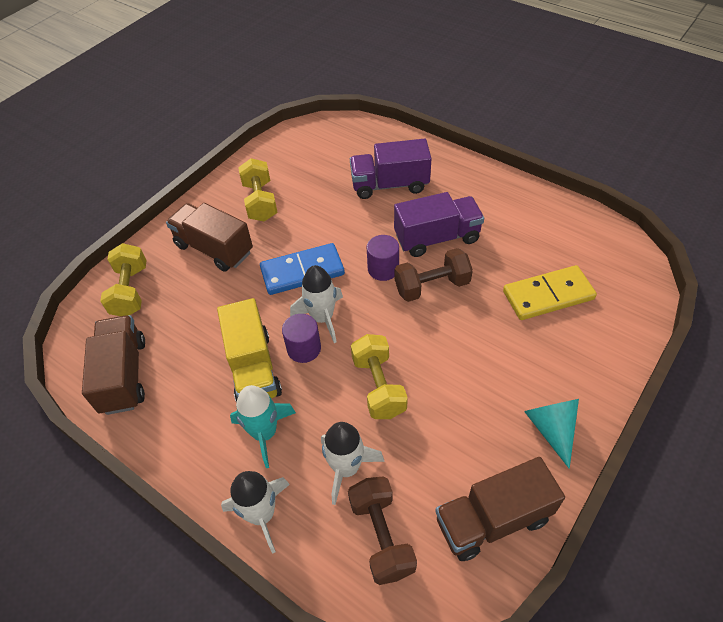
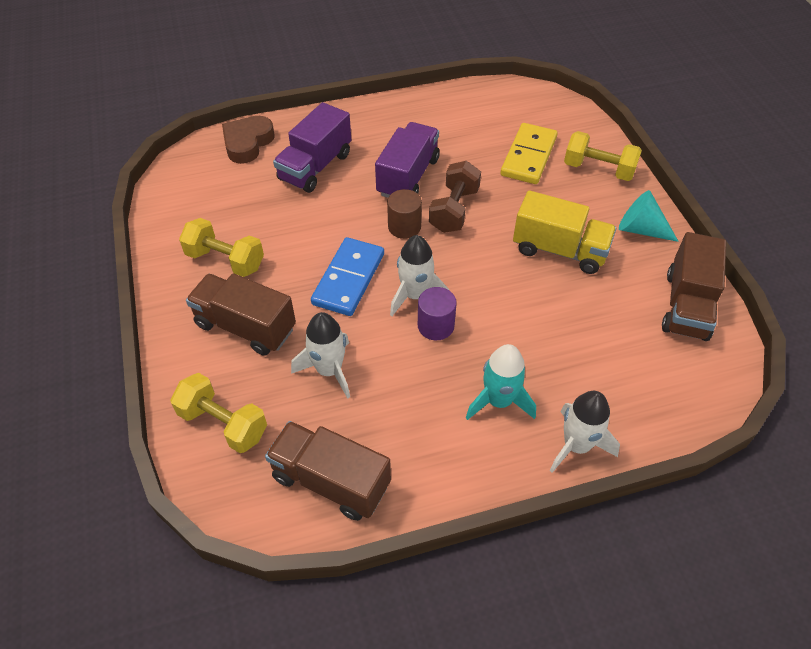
camera: 55 degrees left, 0 degrees up
(214, 249) = (245, 327): brown truck -> brown truck turned 45 degrees clockwise
(253, 368) = (422, 372): yellow truck -> yellow truck (559, 250)
(346, 468) = (578, 364): white rocket -> white rocket (329, 370)
(374, 139) = (247, 143): none -> brown heart
(378, 386) = (520, 300): yellow dumbbell -> yellow dumbbell (598, 169)
(381, 536) = (653, 377): brown dumbbell -> none
(383, 269) = (404, 227): purple cylinder -> brown cylinder

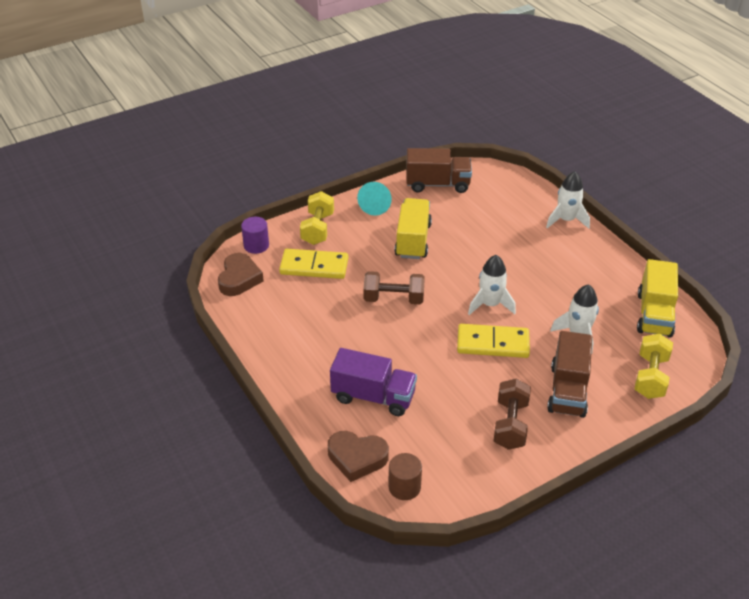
camera: 105 degrees left, 10 degrees down
(225, 260) = (510, 425): yellow dumbbell -> brown dumbbell
(331, 481) = (654, 314): brown truck -> yellow truck
(348, 279) = (493, 344): blue domino -> yellow domino
(404, 227) = (424, 323): brown cylinder -> brown cylinder (404, 487)
(408, 177) = (364, 332): purple truck -> none
(435, 326) = (512, 290): purple cylinder -> purple cylinder (256, 245)
(499, 401) = (555, 253): turquoise rocket -> none
(522, 101) = (239, 279): none -> brown heart

